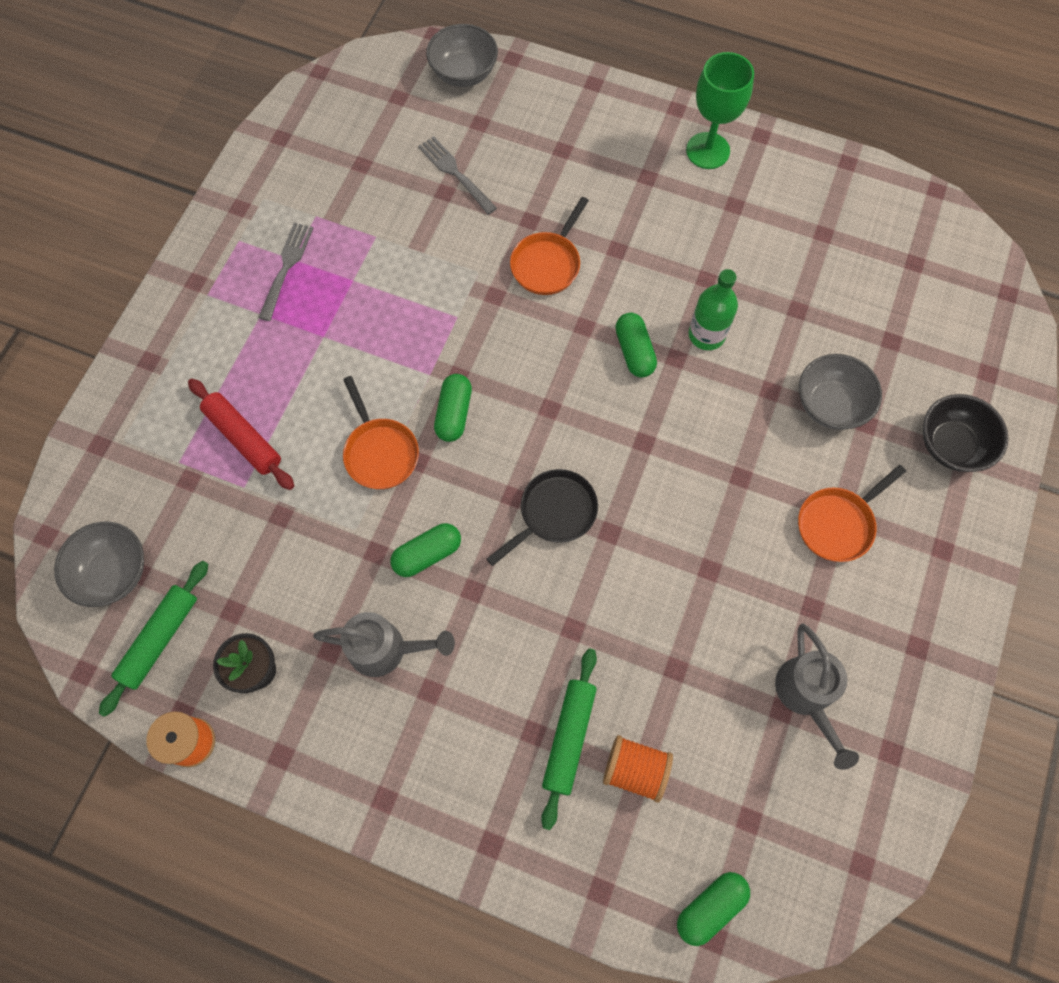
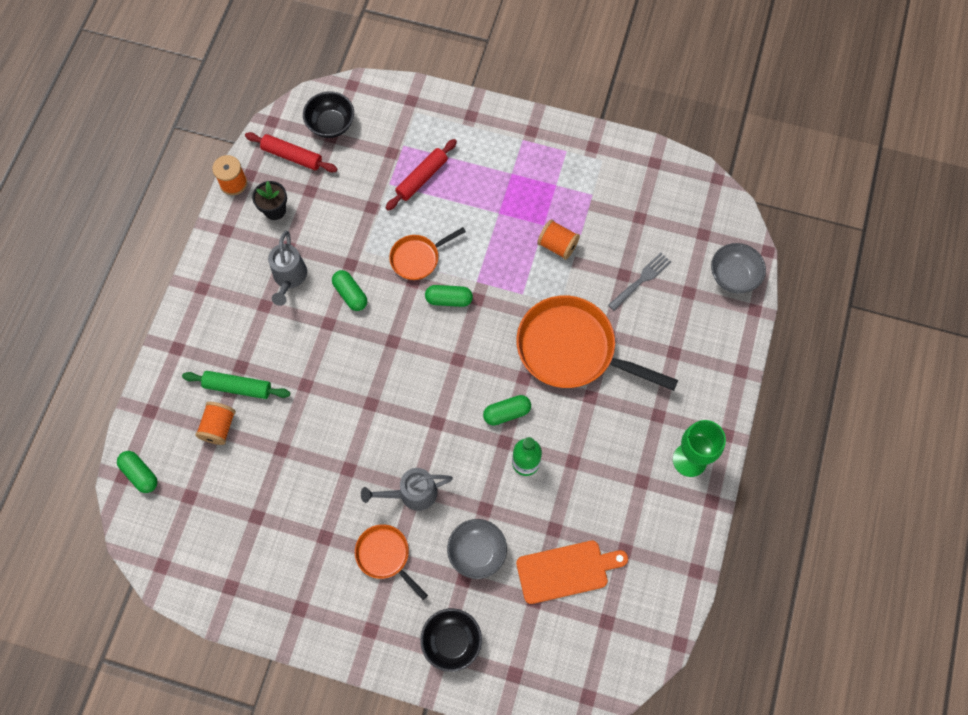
camera: 85 degrees right, 0 degrees up
(113, 572) = (331, 124): grey bowl -> black bowl
(160, 639) = (292, 156): green rolling pin -> red rolling pin
(286, 268) = (548, 183): grey fork -> none
(388, 266) = (557, 245): none -> orange spool
(547, 264) = (572, 349): orange pan -> orange pan, size x1.94
(554, 513) = (382, 368): black pan -> none
(806, 695) = (266, 532): grey watering can -> grey watering can (412, 494)
(852, 301) = (566, 571): none -> orange cutting board

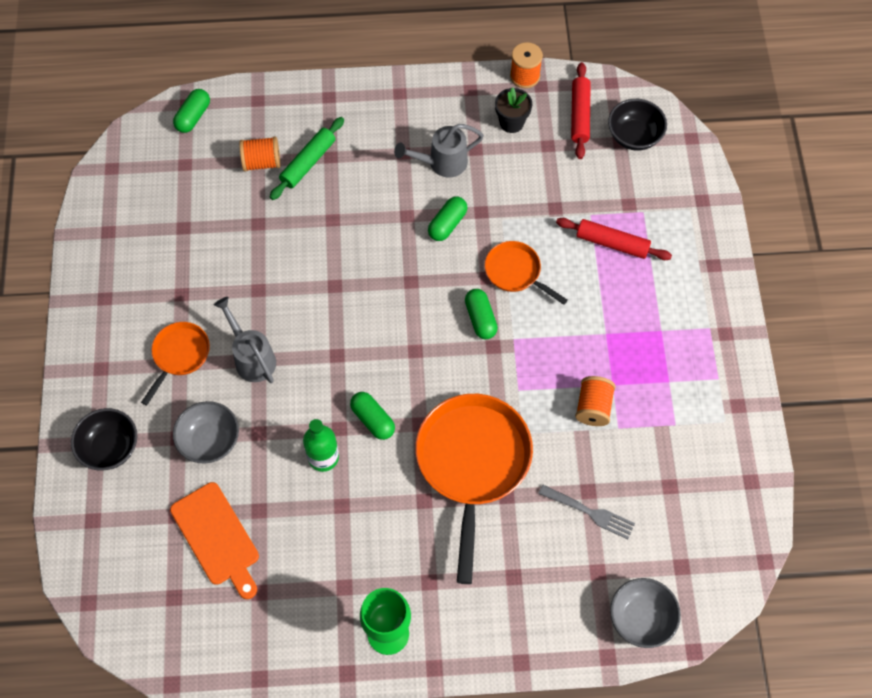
camera: 70 degrees right, 5 degrees down
(238, 387) = (308, 162): green rolling pin -> green rolling pin turned 45 degrees clockwise

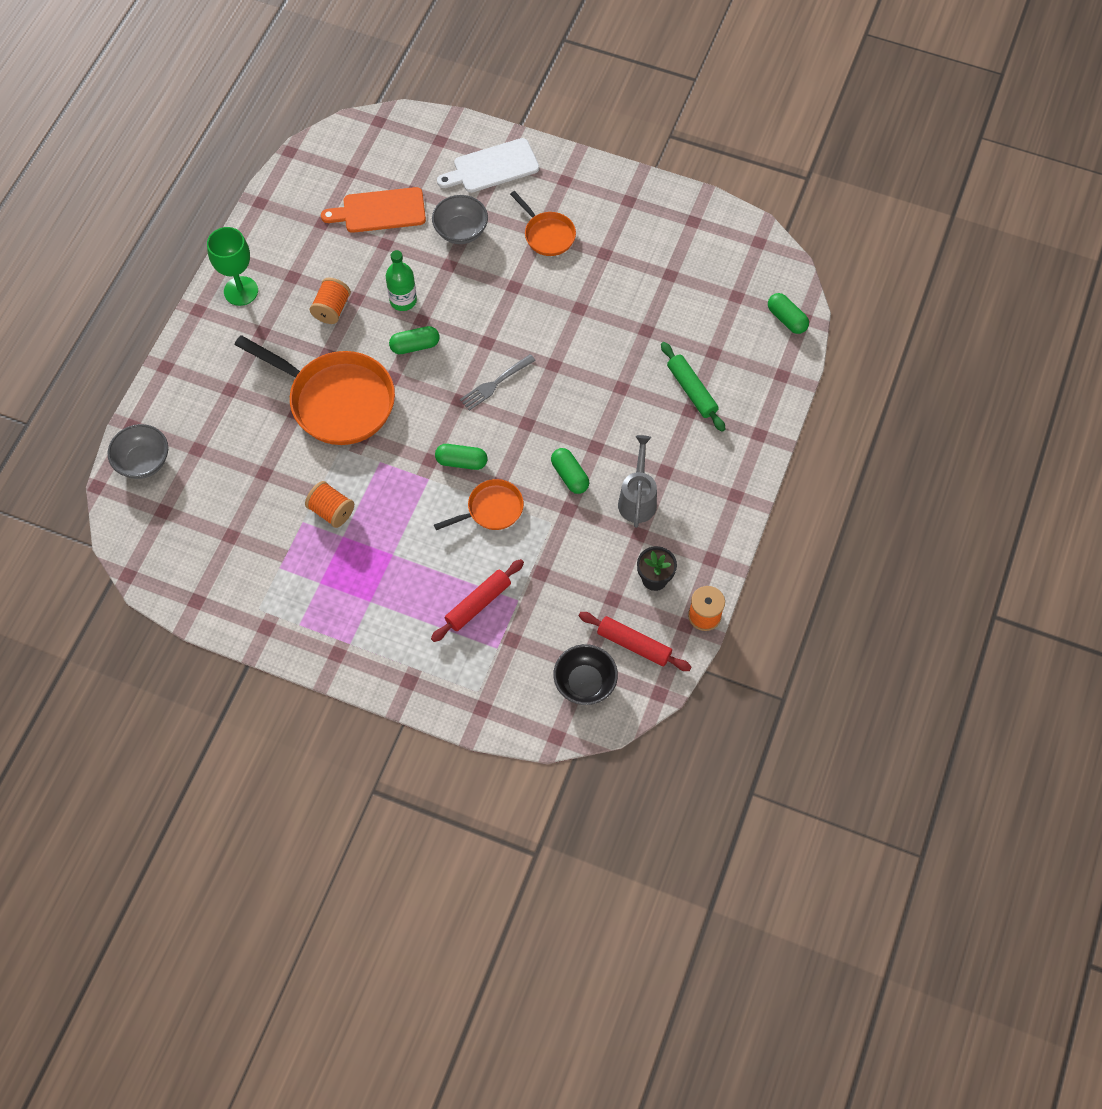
camera: 115 degrees right, 0 degrees up
(110, 448) = (492, 167): black bowl -> white cutting board
(252, 358) = (517, 282): grey watering can -> none
(261, 162) = (710, 355): orange spool -> orange spool (332, 309)
(589, 512) = (246, 465): grey fork -> grey fork (495, 383)

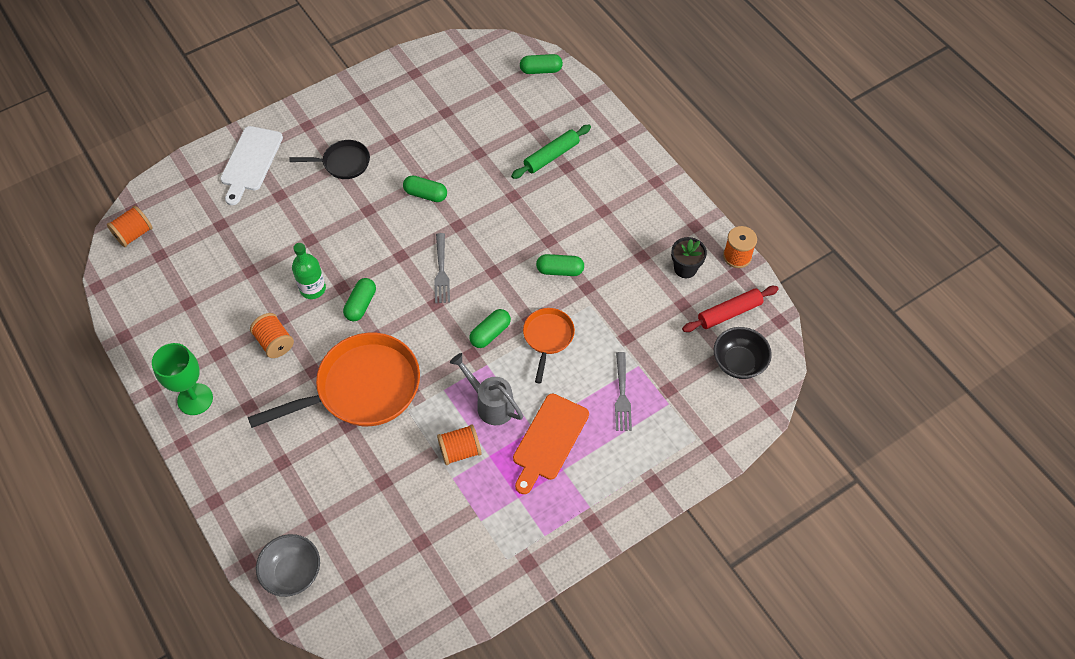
camera: 55 degrees left, 5 degrees down
(356, 139) = (134, 234): none -> orange spool
(380, 211) = (216, 257): orange cutting board -> orange cutting board (549, 440)
(461, 231) = (287, 214): grey bowl -> none
(478, 604) = (622, 394): red rolling pin -> grey fork
(547, 235) = (343, 163): orange pan -> black pan
(566, 319) = (425, 194): none -> green capsule
(637, 499) = (613, 240): grey watering can -> grey watering can (491, 404)
(692, 390) = (551, 156): green rolling pin -> green rolling pin turned 45 degrees counterclockwise

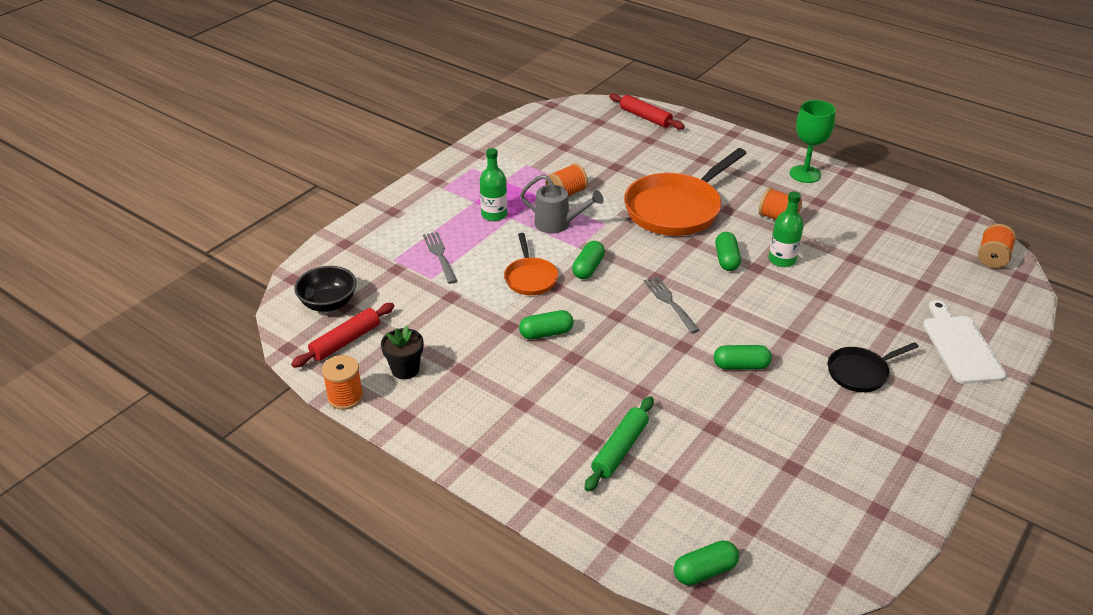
camera: 160 degrees right, 20 degrees down
(292, 572) = (645, 117): grey bowl -> red rolling pin
(549, 440) = (494, 214): orange cutting board -> green bottle

